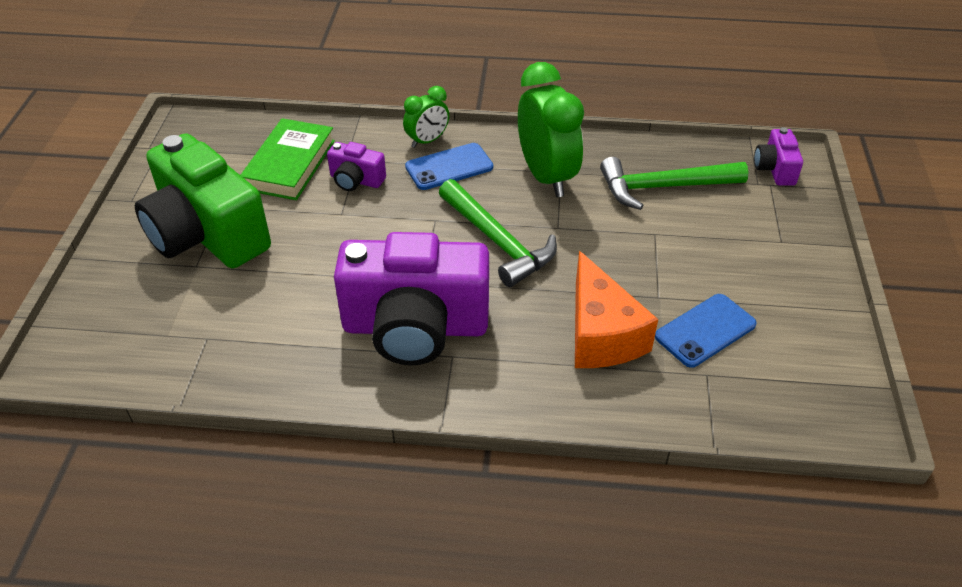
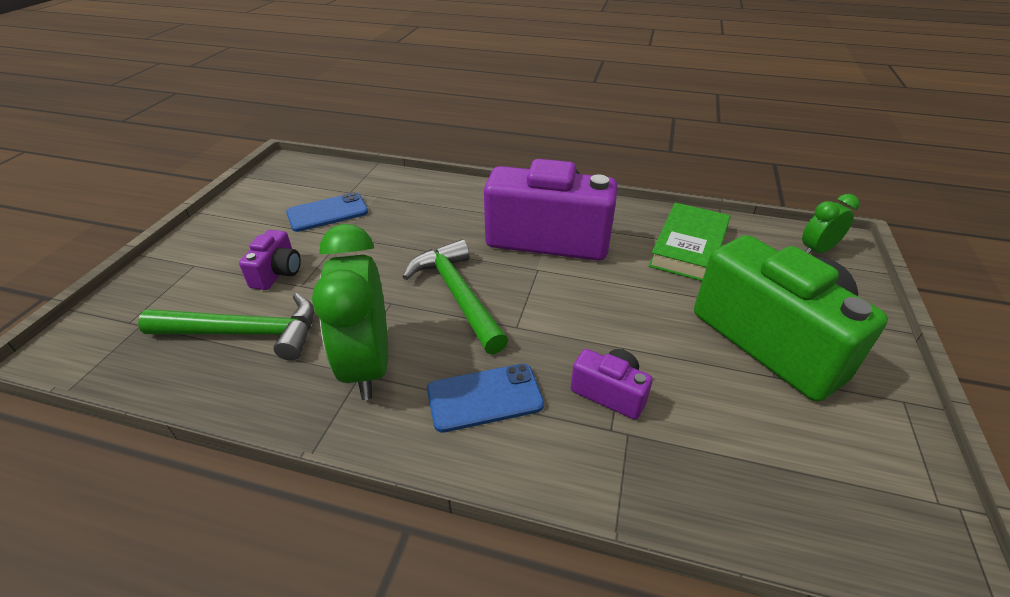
camera: 170 degrees left, 5 degrees down
(290, 165) = (708, 433): green book -> green book (688, 247)
(427, 141) = (506, 452): green clock -> green clock (816, 250)
(601, 334) = (406, 218): orange cheese -> none
(775, 169) = (99, 339): purple camera -> purple camera (277, 273)

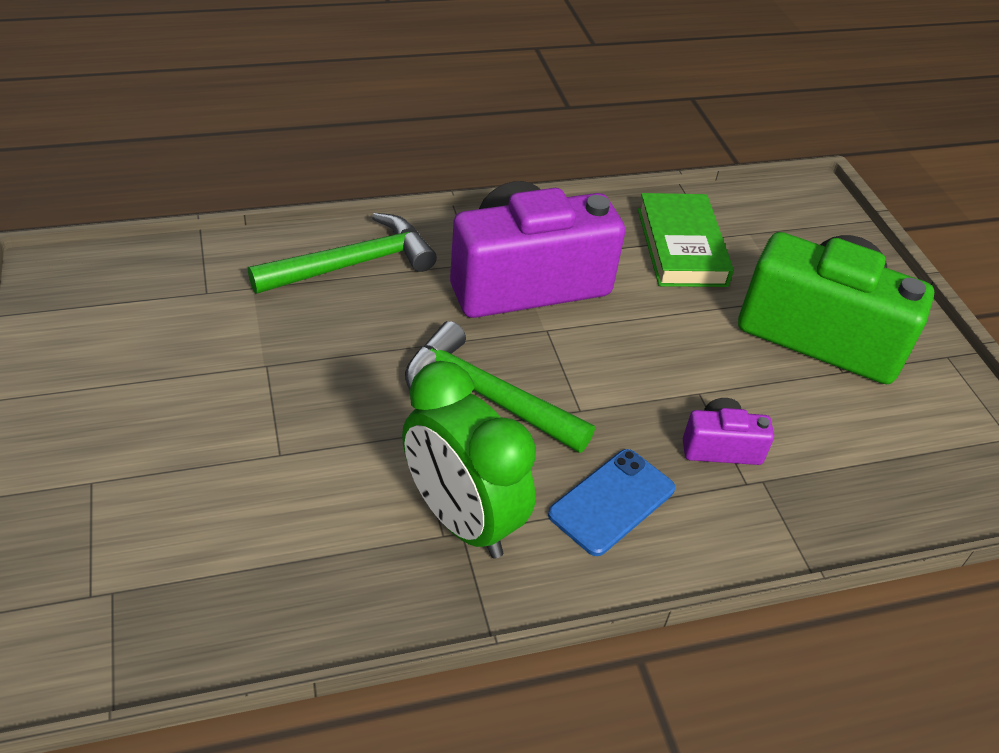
camera: 35 degrees left, 5 degrees up
(245, 333) = (274, 543): green hammer -> green hammer (352, 264)
(277, 273) = (229, 449): purple camera -> none
(327, 213) = (207, 336): blue phone -> none
(816, 250) = (800, 212): green clock -> none

